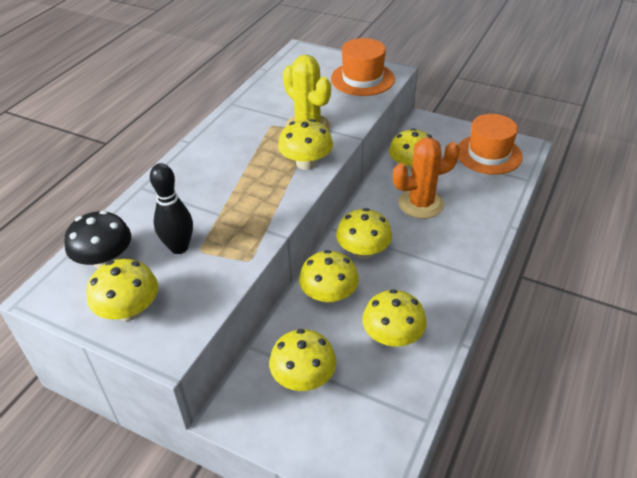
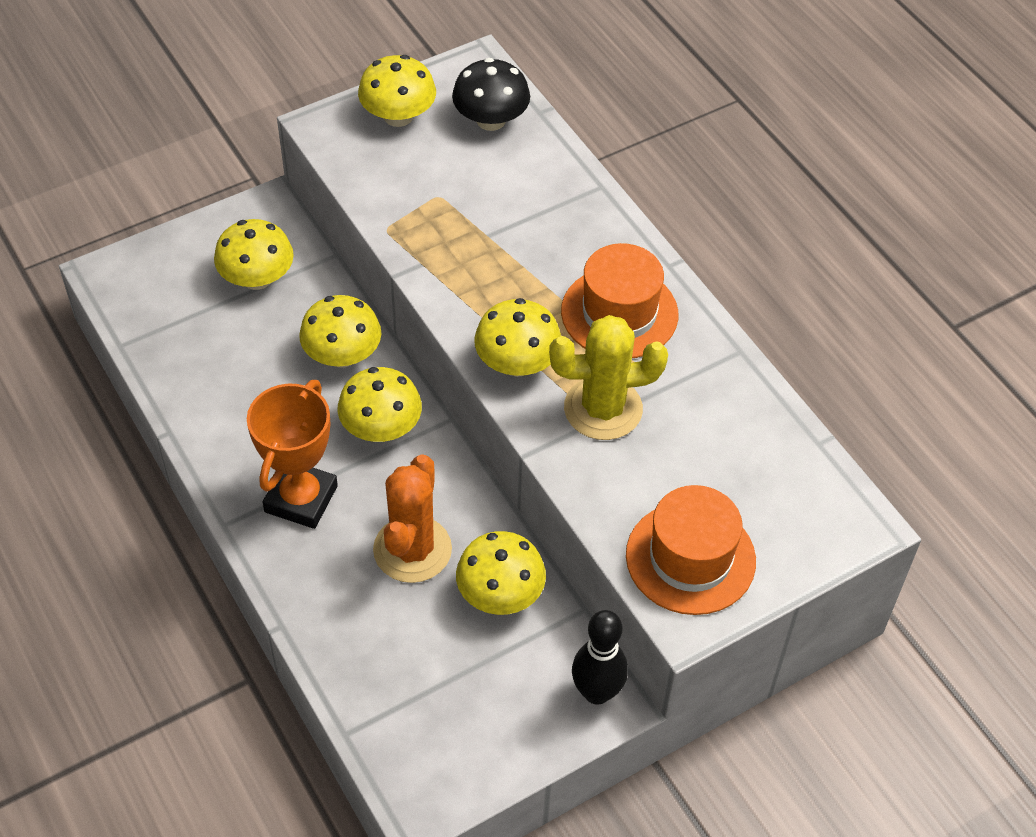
camera: 120 degrees right, 10 degrees up
(179, 247) = (458, 181): black bowling pin -> black bowling pin (597, 692)
(392, 336) = (235, 378): yellow mushroom -> none
(438, 258) = (301, 499): none -> orange trophy
(488, 154) = (446, 729): orange hat -> orange hat (619, 313)

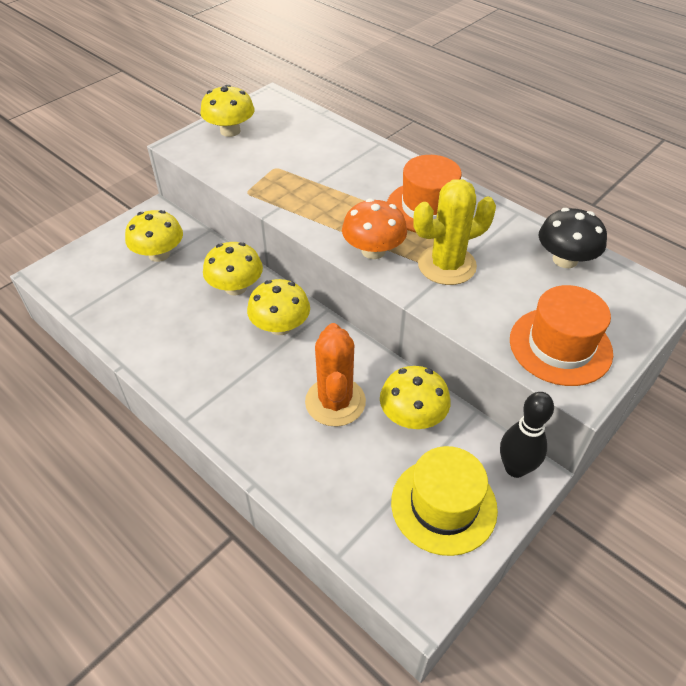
camera: 15 degrees left, 5 degrees down
(301, 499) = (238, 387): orange trophy -> none
(490, 711) = (443, 505): none -> yellow hat
(491, 120) = (292, 122): black mushroom -> black mushroom (565, 259)
(517, 363) = (373, 250): yellow mushroom -> orange mushroom

